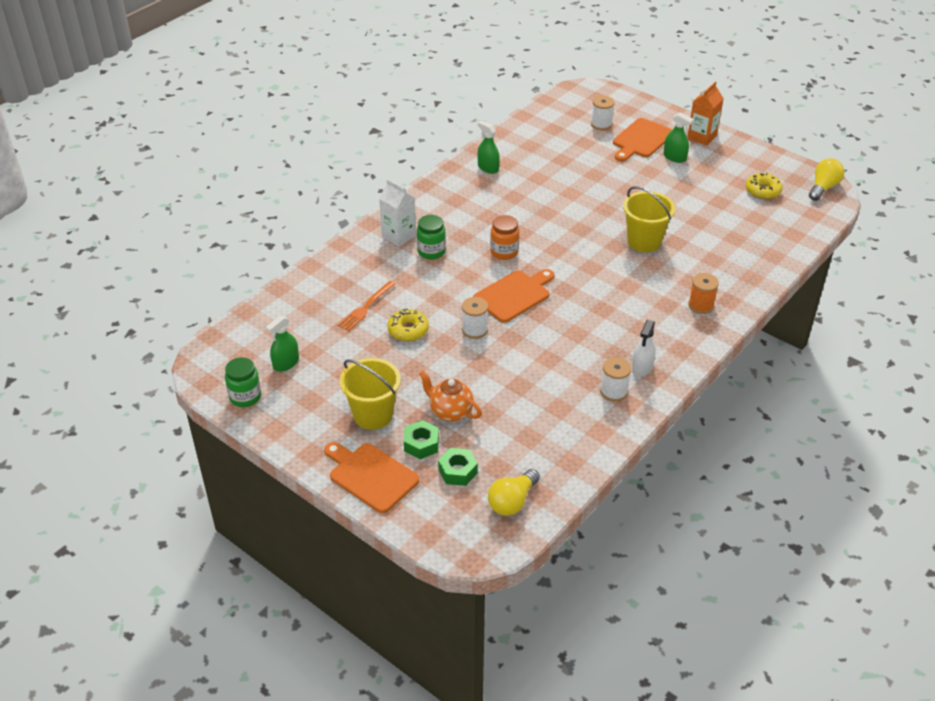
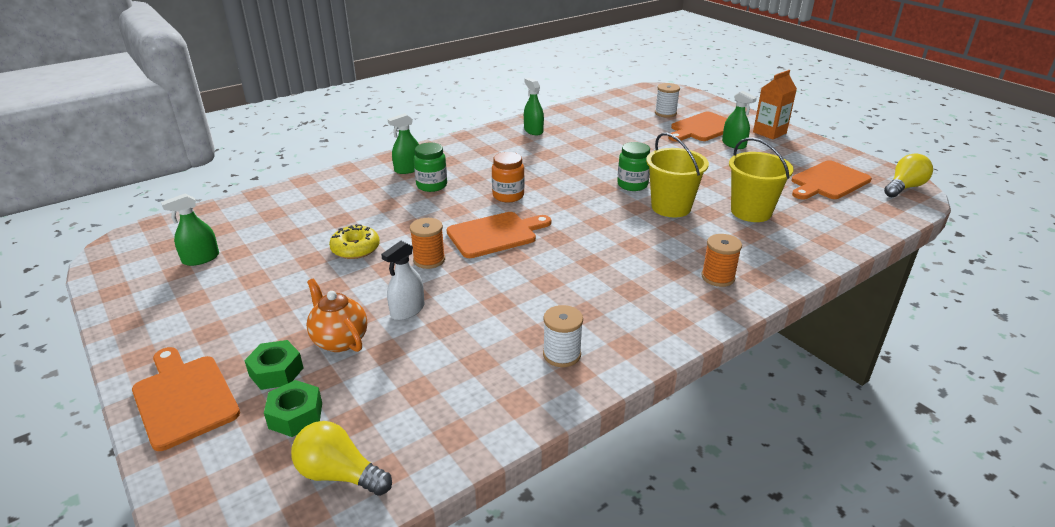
camera: 15 degrees right, 10 degrees down
(245, 397) = (128, 283): green jar -> green jar (632, 185)
(366, 307) = (327, 222): orange fork -> none
(373, 415) = (247, 327): yellow bucket -> yellow bucket (751, 212)
(398, 236) = (408, 169): white carton -> green spray bottle
(474, 330) = (429, 260): white spool -> orange spool
(512, 501) = (339, 474): yellow light bulb -> yellow light bulb turned 60 degrees clockwise
(642, 367) = (613, 332): white spray bottle -> white spray bottle (407, 310)
(763, 191) = (828, 182): yellow donut -> orange cutting board

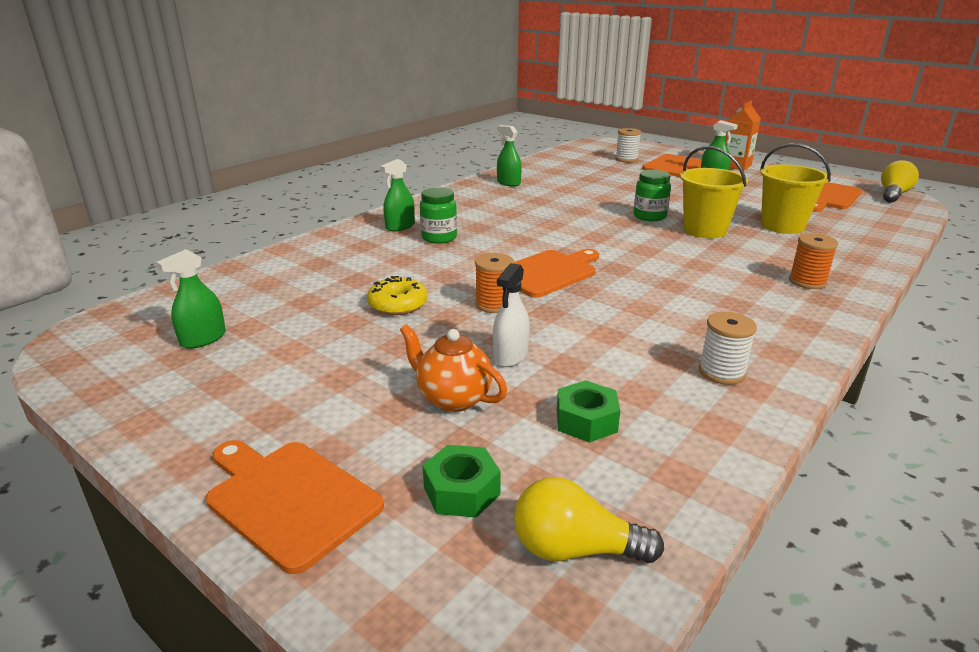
camera: 15 degrees left, 5 degrees down
(276, 372) = (397, 446): green nut -> green nut (586, 421)
(508, 196) = (531, 238): orange jar -> none

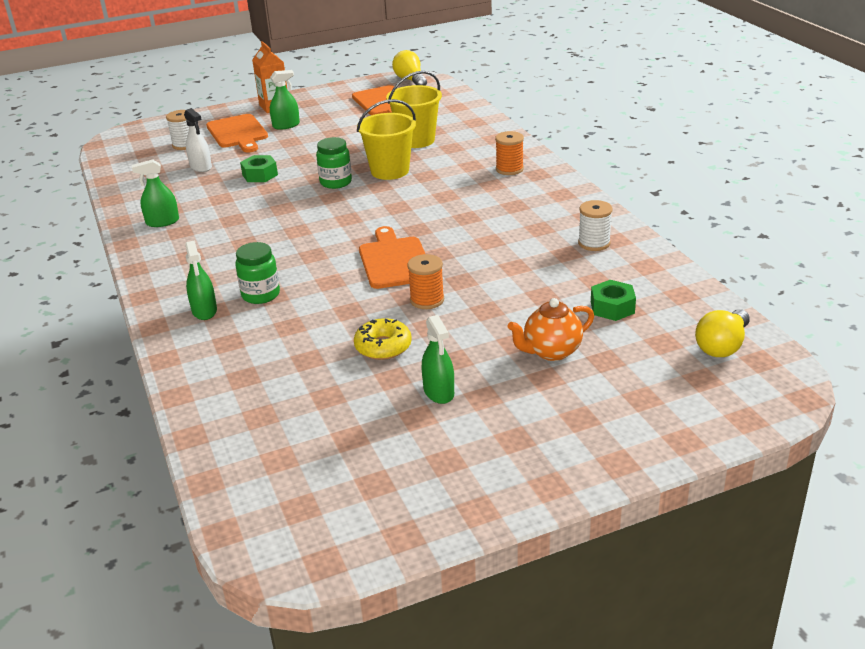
camera: 60 degrees left, 5 degrees up
(203, 339) = (352, 467): green spray bottle -> green spray bottle (439, 392)
(289, 499) = (623, 442): orange cutting board -> none
(461, 491) = (653, 371): green nut -> green nut (260, 175)
(510, 356) = (512, 314): white spray bottle -> white spray bottle (201, 167)

